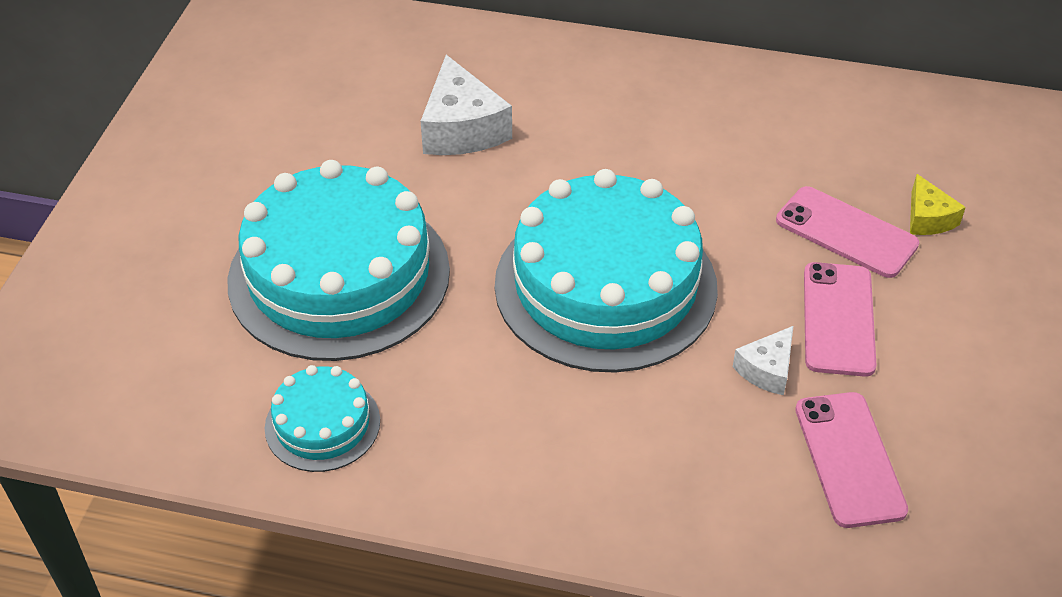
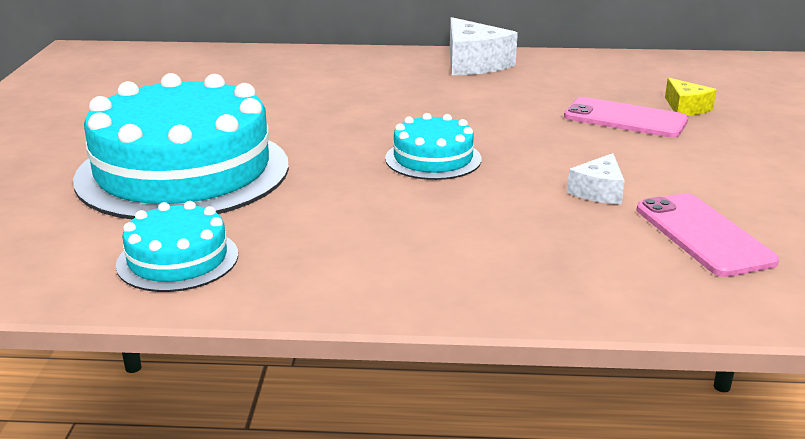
camera: 10 degrees left, 20 degrees down
(462, 128) = (281, 93): white cheese -> white cheese (473, 64)
(605, 285) = (433, 159): turquoise cake -> turquoise cake, size x0.47
(838, 319) = (645, 160): pink phone -> none

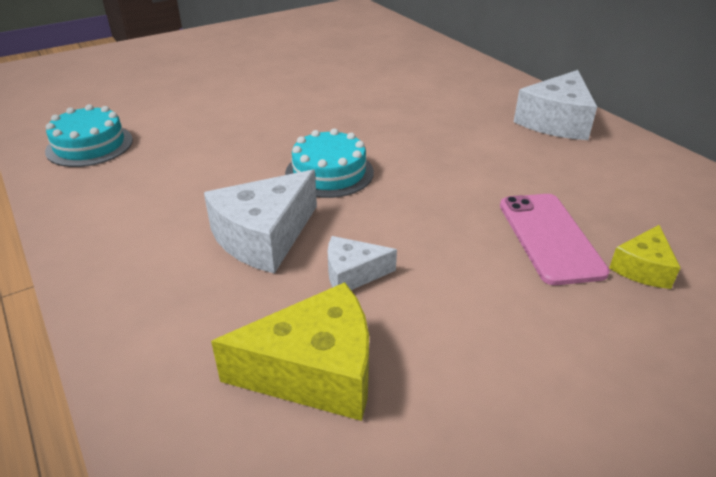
camera: 55 degrees right, 10 degrees up
(183, 171) = (211, 100): turquoise cake -> none
(505, 210) = (264, 237): none -> white cheese
(703, 235) = (315, 371): pink phone -> yellow cheese

